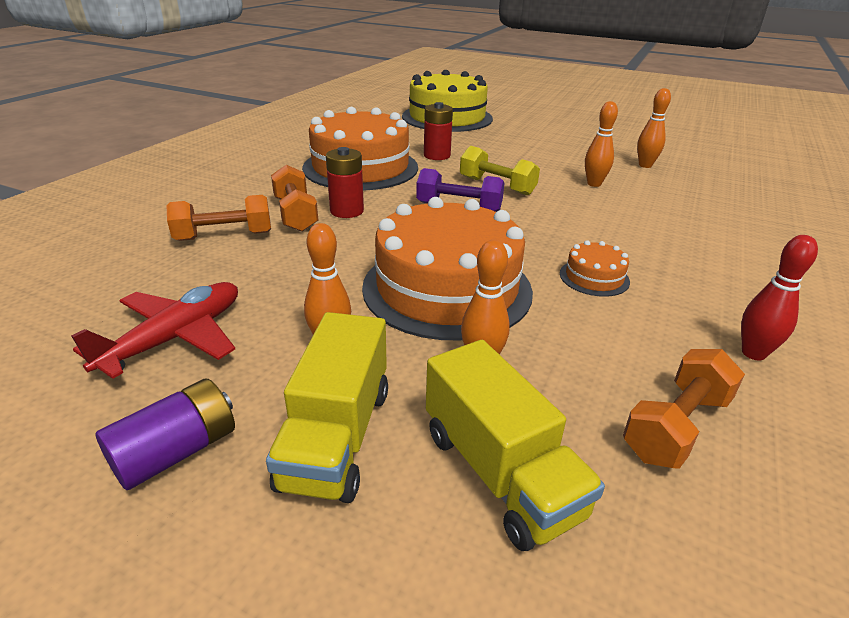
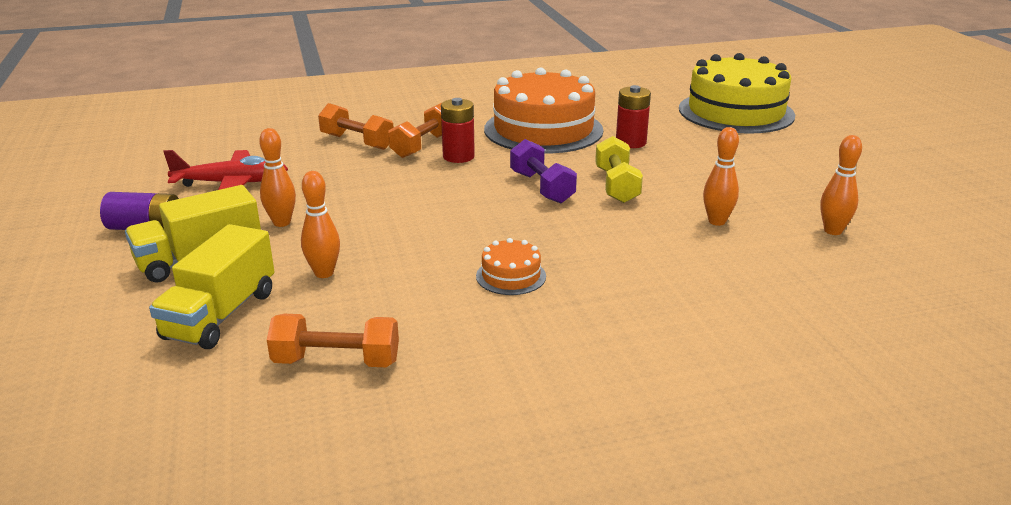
camera: 50 degrees right, 5 degrees down
(447, 288) = (402, 230): orange cake -> none
(753, 353) = (487, 374): red bowling pin -> none

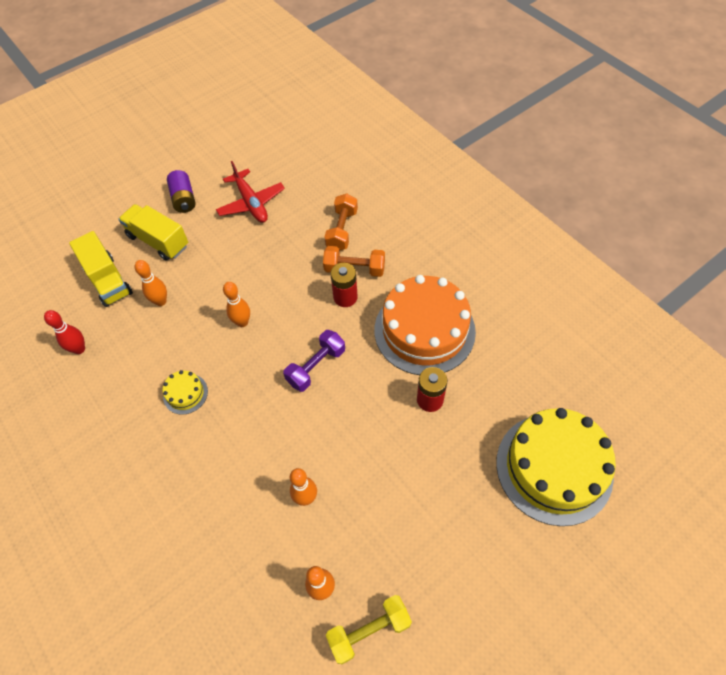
camera: 70 degrees right, 30 degrees up
(220, 315) = (108, 280): yellow truck -> yellow truck turned 120 degrees counterclockwise
(282, 223) = (211, 252): orange bowling pin -> orange bowling pin (242, 322)
(336, 361) = (79, 349): orange dumbbell -> red bowling pin
(511, 276) = (185, 394): orange cake -> yellow cake
(616, 186) = (340, 413): yellow dumbbell -> yellow dumbbell (369, 631)

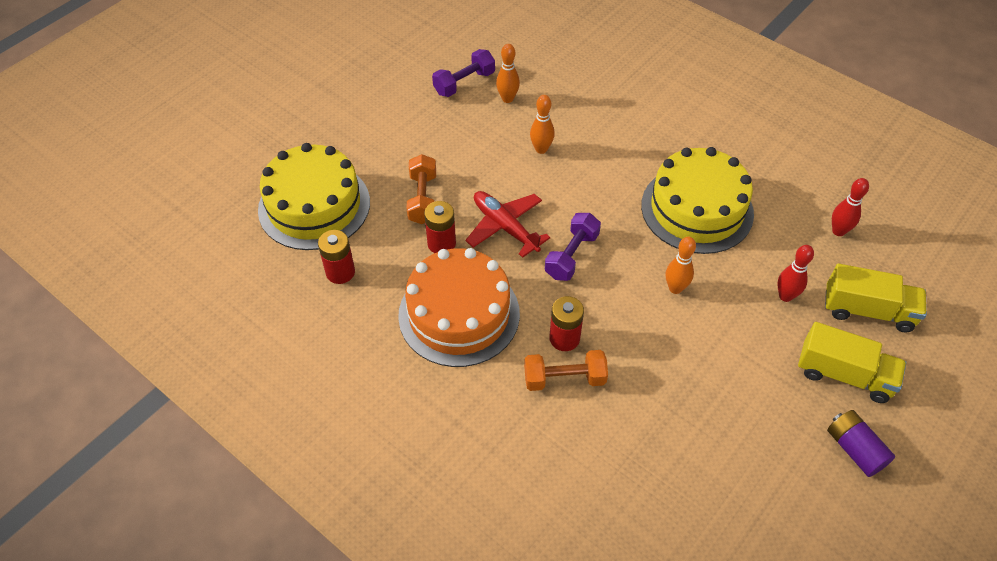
camera: 165 degrees right, 5 degrees down
(108, 280) = (868, 310): yellow truck -> yellow truck turned 150 degrees clockwise
(161, 301) = (785, 296): orange bowling pin -> red bowling pin
(185, 394) = (697, 209): yellow cake -> yellow cake, size x2.37
(251, 203) = (751, 460): red plane -> red plane (505, 227)
(342, 230) = (600, 435): orange dumbbell -> orange dumbbell (422, 198)
(369, 631) = (464, 83): yellow dumbbell -> purple dumbbell
(525, 386) = (340, 272): none -> red battery

